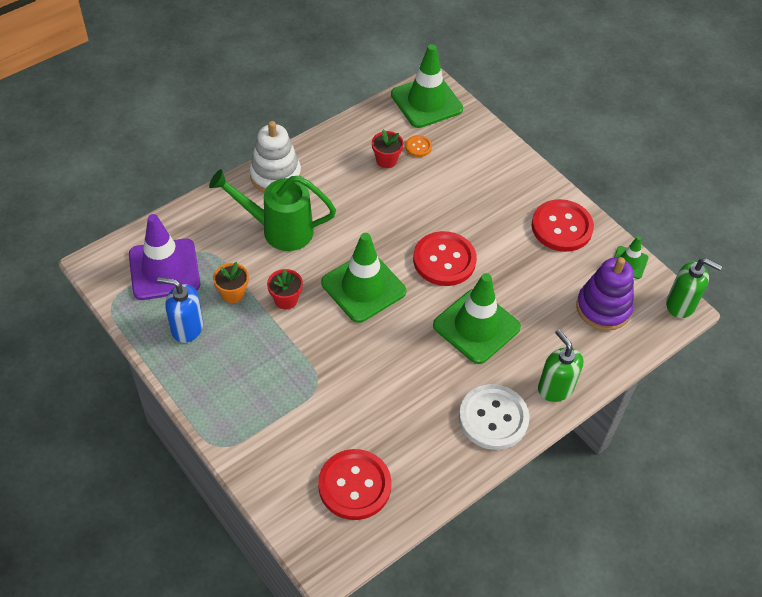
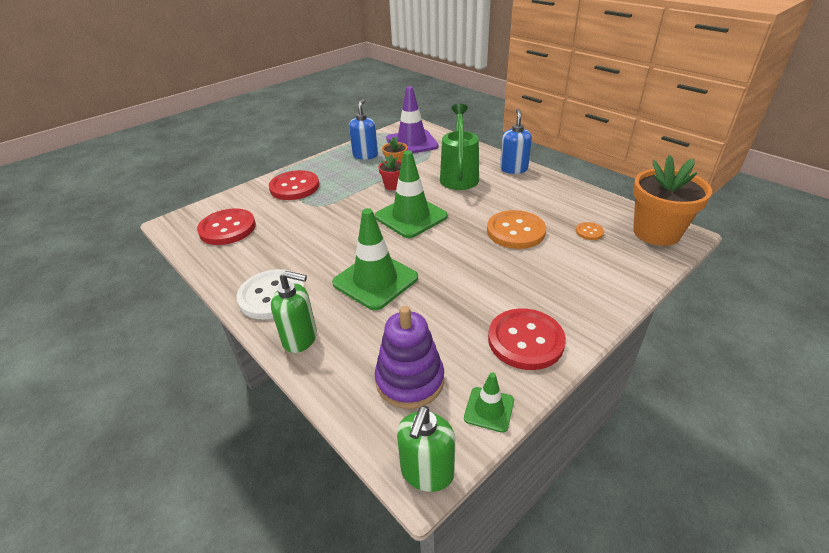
camera: 90 degrees right, 15 degrees down
(275, 175) = (513, 169): white stacking toy -> blue soap dispenser
(386, 160) = (560, 216): red flower pot -> none
(408, 201) = (515, 231): none -> orange button
(426, 102) = (656, 232): green traffic cone -> orange flower pot
(444, 260) = (451, 256): red button -> red button (294, 187)
(555, 388) = (300, 338): green soap dispenser -> green soap dispenser turned 45 degrees clockwise

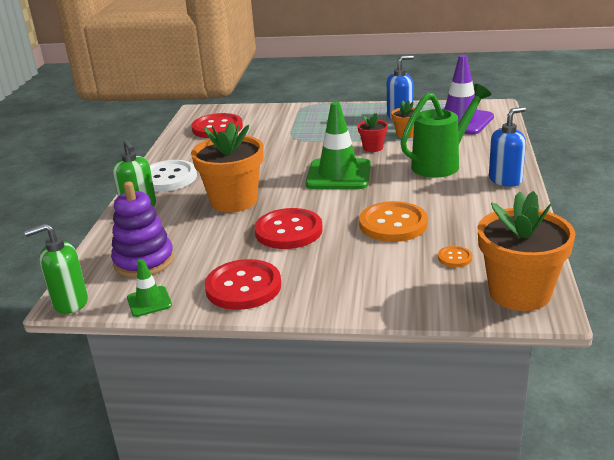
camera: 50 degrees right, 10 degrees down
(294, 187) = (304, 119): red button -> red button (288, 231)
(375, 280) = (234, 201): green traffic cone -> orange flower pot

